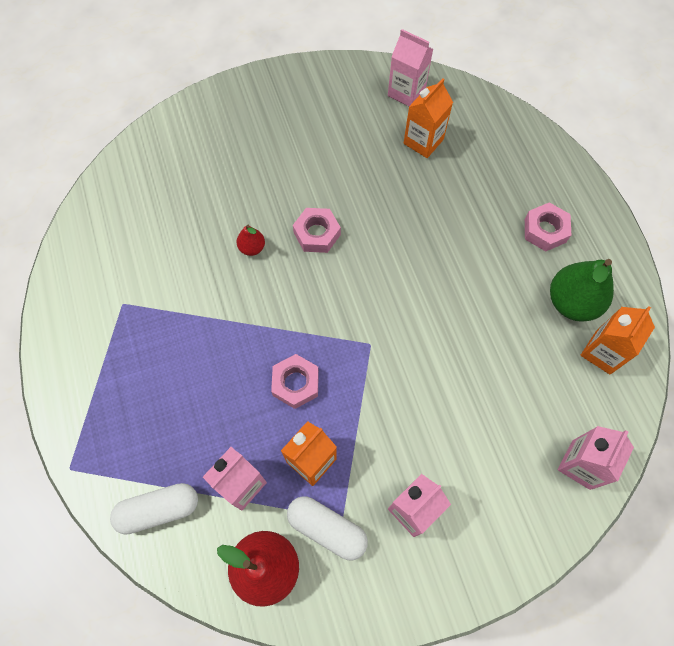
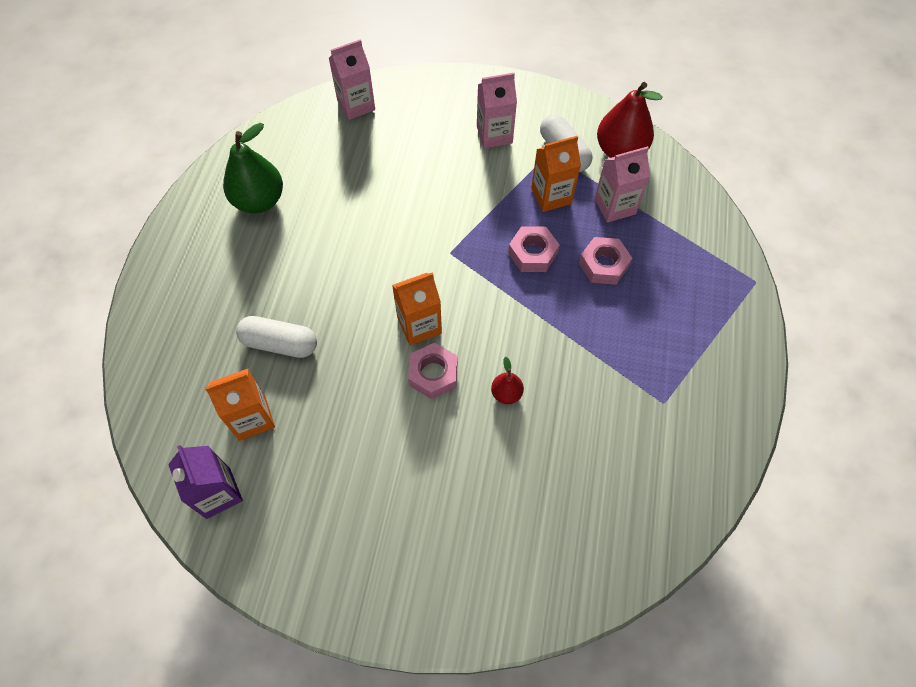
camera: 150 degrees left, 5 degrees down
(159, 510) = (688, 219): white capsule -> white capsule (280, 343)
(406, 92) = (218, 493): pink carton -> purple carton
(545, 230) = (223, 266): pink nut -> pink nut (603, 265)
(602, 352) = (272, 158): orange carton -> orange carton (419, 325)

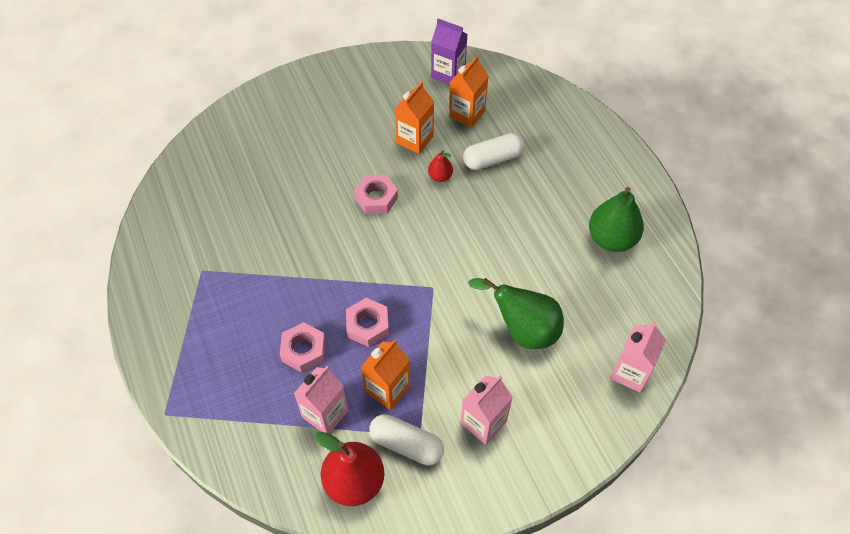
camera: 145 degrees right, 5 degrees down
(405, 176) = (523, 330): none -> green pear
(419, 325) = (411, 222): orange carton -> orange carton (414, 139)
(506, 394) = (317, 214): red pear -> red pear (440, 176)

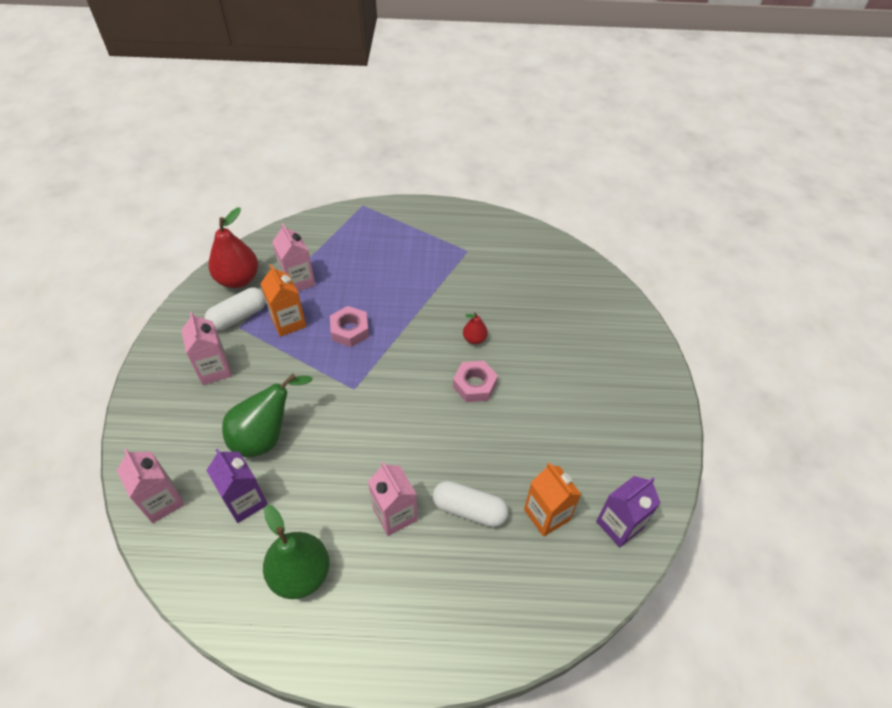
camera: 115 degrees right, 5 degrees down
(303, 350) = (357, 285): pink nut -> none
(414, 139) = (532, 447): orange carton -> none
(440, 176) = (472, 448): red pear -> red pear (474, 339)
(493, 159) = (469, 509): white capsule -> white capsule turned 75 degrees counterclockwise
(527, 202) = (395, 514): none -> pink carton
(587, 309) = (245, 501): none -> purple carton

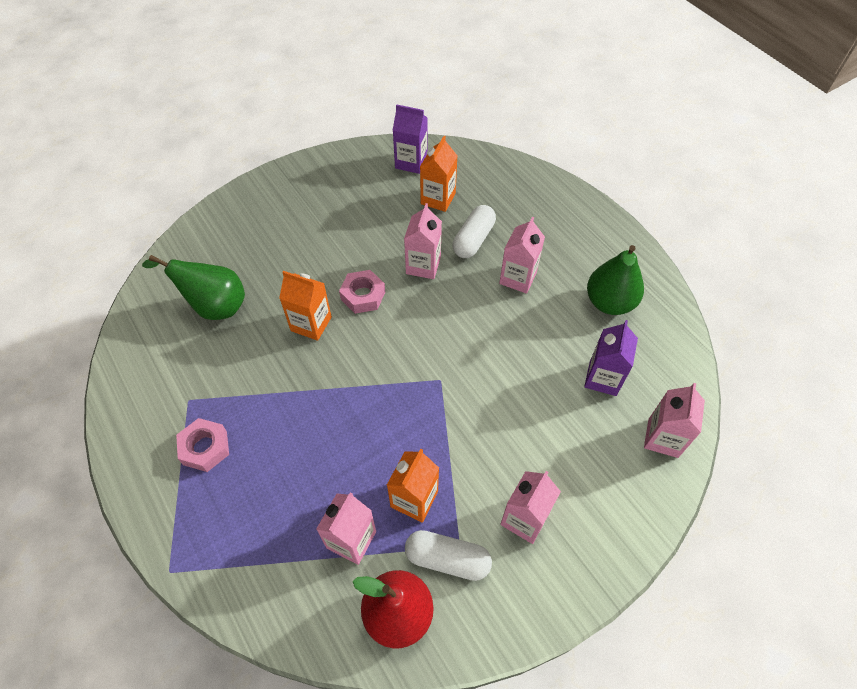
camera: 125 degrees left, 5 degrees up
(266, 436) = (543, 410): green pear -> green pear (214, 306)
(350, 330) = (379, 432): pink nut -> pink nut (205, 448)
(469, 509) = (473, 239): white capsule -> white capsule turned 45 degrees clockwise
(471, 447) = (423, 265): none -> pink carton
(474, 339) = (311, 324): red pear -> orange carton

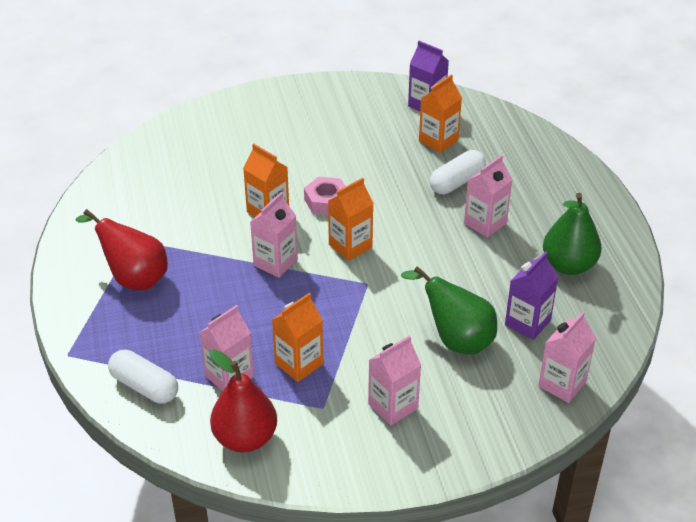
camera: 20 degrees right, 15 degrees down
(205, 448) = (134, 278): pink nut -> red pear
(214, 306) = (187, 176): green pear -> green pear (456, 339)
(406, 341) = (350, 246): none -> orange carton
(423, 265) = (396, 191): pink carton -> pink carton (275, 262)
(447, 559) = (307, 414): white capsule -> white capsule (144, 386)

